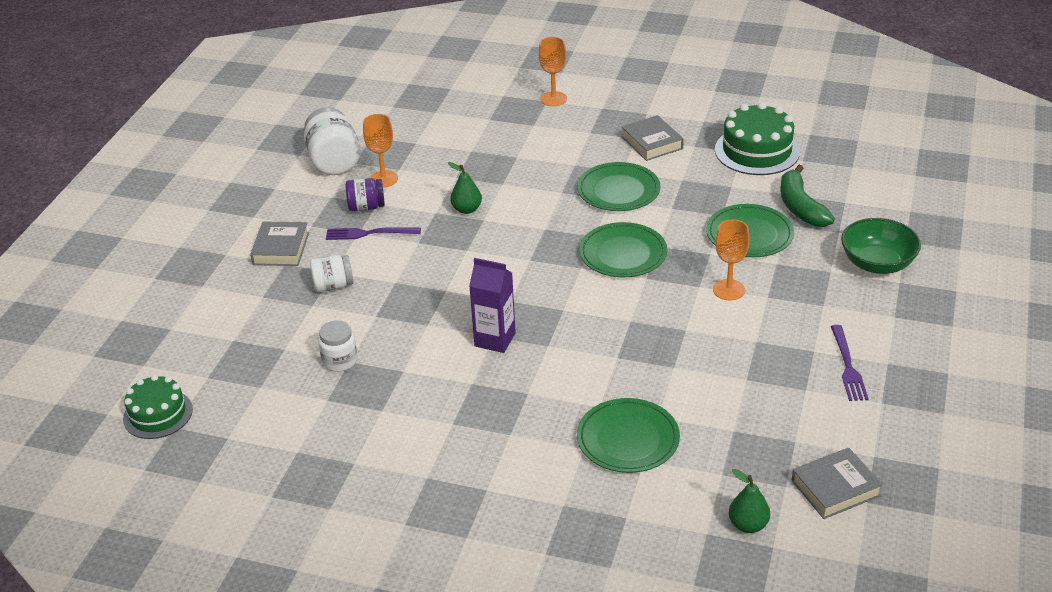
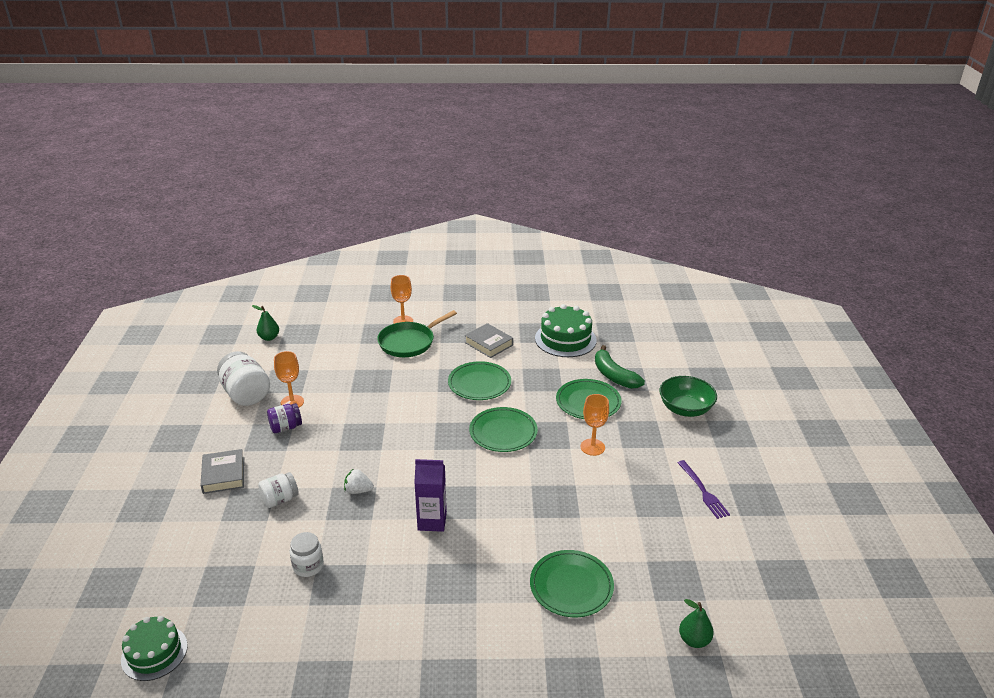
camera: 20 degrees left, 5 degrees down
(369, 233) = (295, 449): purple fork -> none
(423, 291) = (358, 490): none -> white strawberry
(467, 209) = (368, 416): green pear -> green pear (269, 338)
(550, 127) = (409, 342): none -> green pan
(835, 488) = (742, 593): grey book -> none

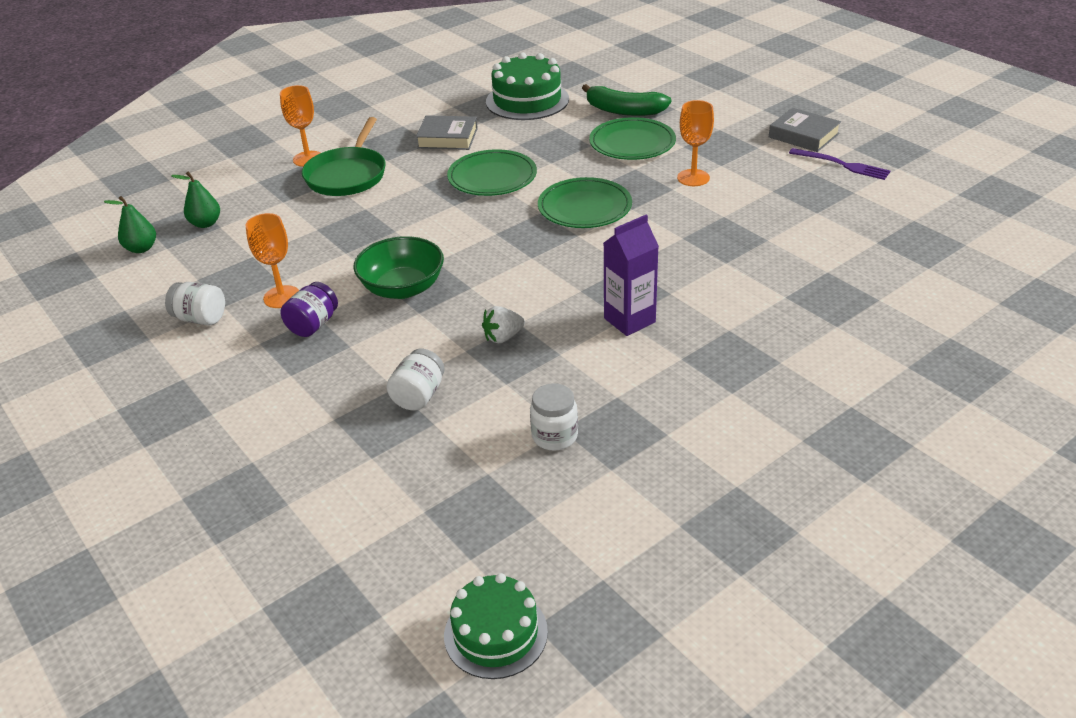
camera: 35 degrees left, 5 degrees up
(224, 475) = (302, 412): grey book -> grey book (803, 135)
(246, 394) = (200, 318): white jar -> white jar, size x0.60
(571, 586) = (844, 298): green plate -> none
(685, 409) = (731, 109): green bowl -> green bowl (402, 288)
(694, 640) = (1002, 279): green pear -> green pear (205, 223)

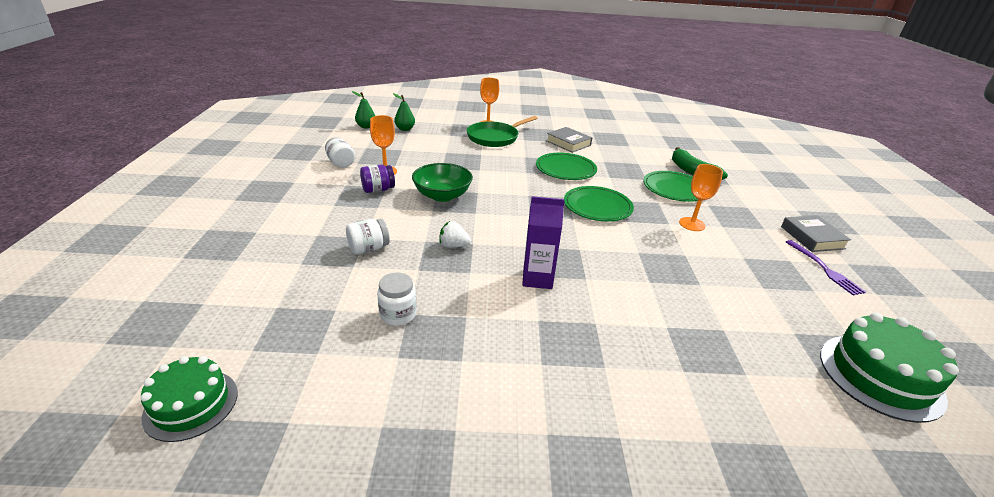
camera: 35 degrees right, 5 degrees down
(527, 100) = (638, 144): green cake -> green cake (880, 376)

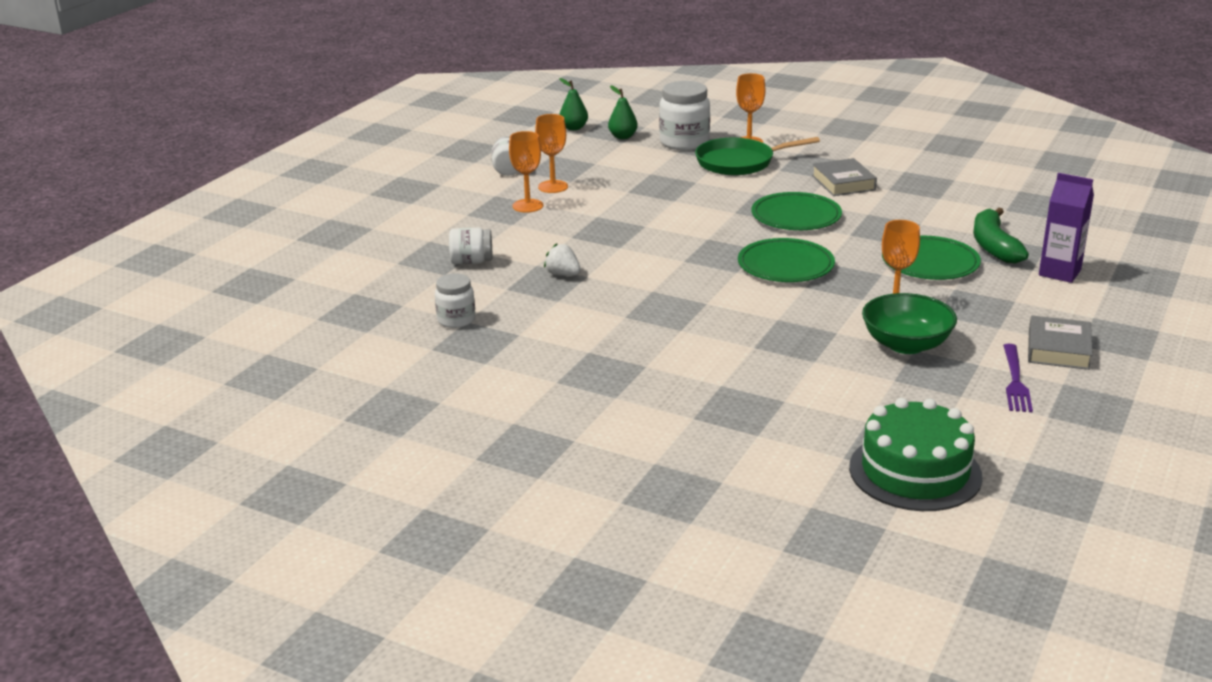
camera: 30 degrees right, 5 degrees down
(191, 404) = (255, 342): green cake -> none
(378, 189) = (527, 206): purple jar -> orange goblet
(442, 195) = (597, 223): green bowl -> green bowl (906, 344)
(448, 128) = (684, 142): none -> white jar
(537, 278) = (625, 319): purple carton -> purple carton (1059, 272)

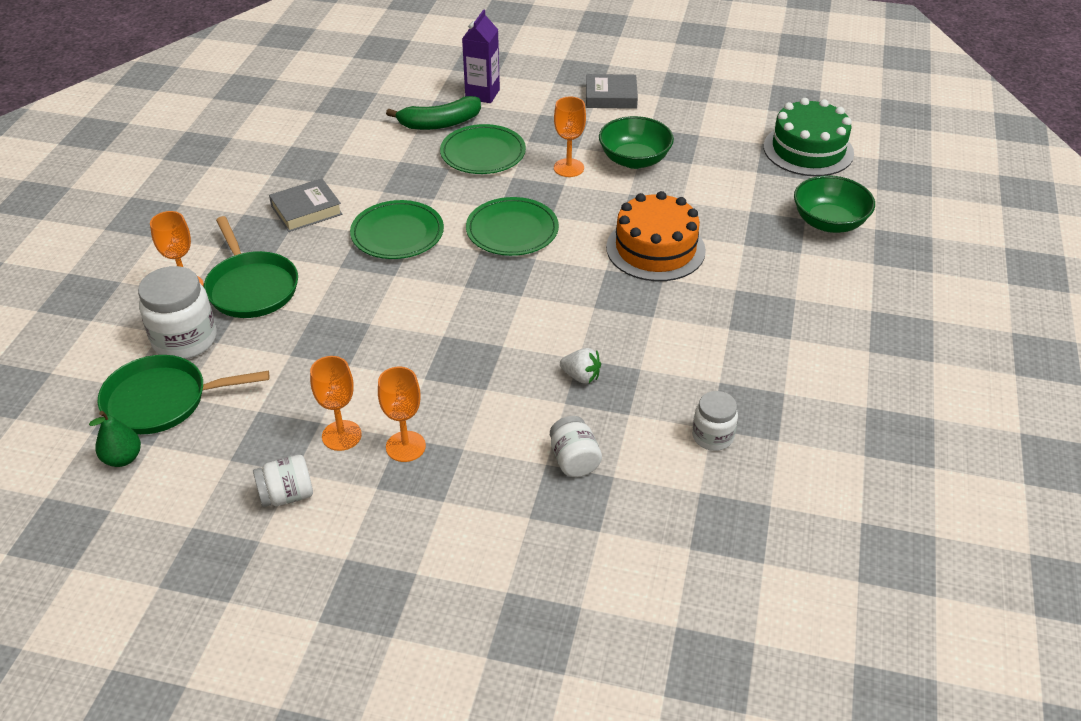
camera: 105 degrees left, 15 degrees up
(563, 274) = (581, 376): white strawberry -> white strawberry turned 90 degrees counterclockwise
(623, 137) = (161, 400): green pear -> green pan
(730, 333) = (655, 249): none -> orange cake
(745, 450) = (829, 222): none -> green bowl
(1015, 381) = (666, 113): purple fork -> none

